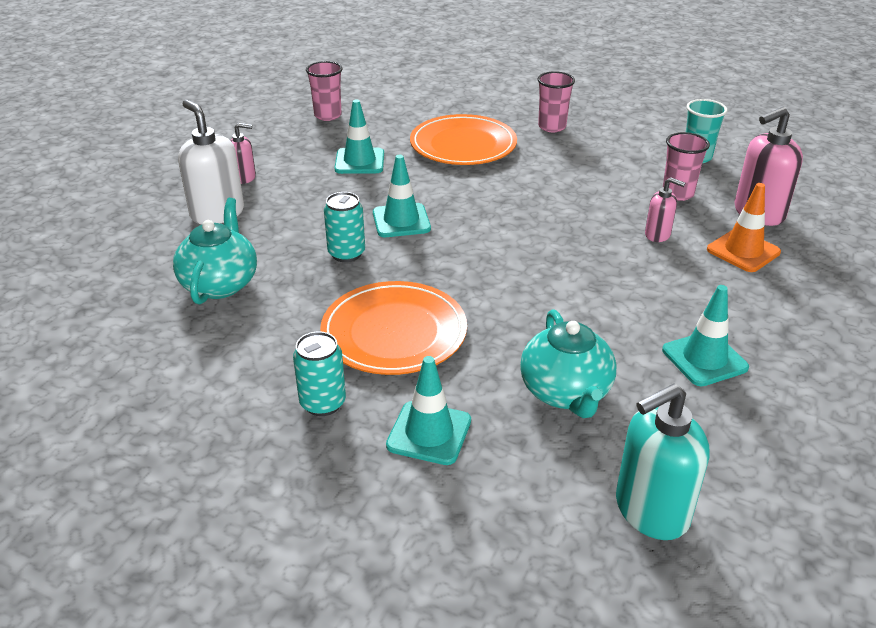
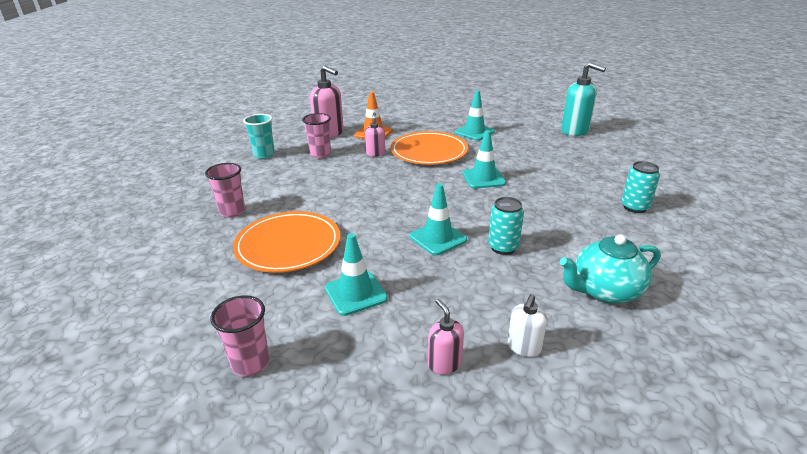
camera: 115 degrees left, 5 degrees down
(217, 213) = (523, 347): white soap dispenser -> white soap dispenser, size x0.55
(394, 332) = (556, 204): orange plate -> orange plate (429, 151)
(429, 433) = (607, 176): turquoise traffic cone -> turquoise traffic cone (483, 178)
(565, 393) = (536, 154): turquoise teapot -> none

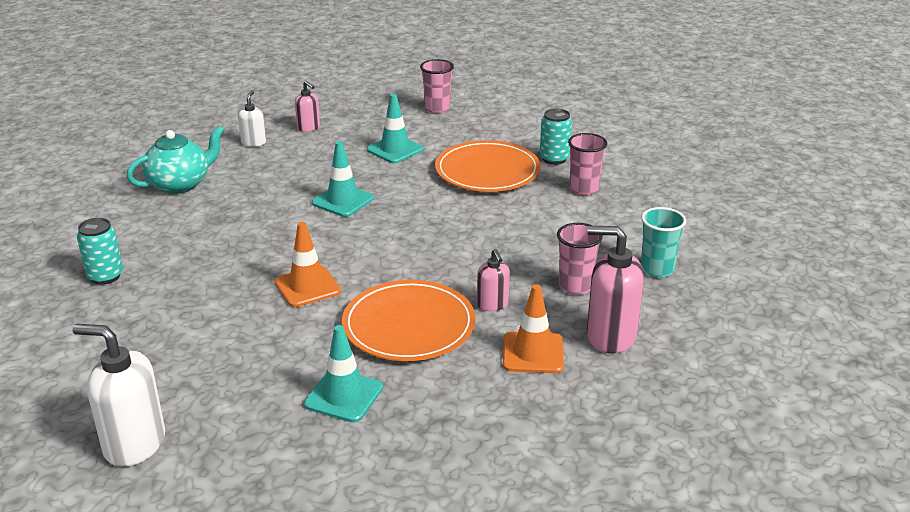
camera: 160 degrees right, 0 degrees up
(483, 178) = (307, 287): turquoise traffic cone -> orange traffic cone
(503, 247) = (273, 203): turquoise can -> turquoise can (554, 159)
(575, 131) = (134, 444): turquoise soap dispenser -> white soap dispenser

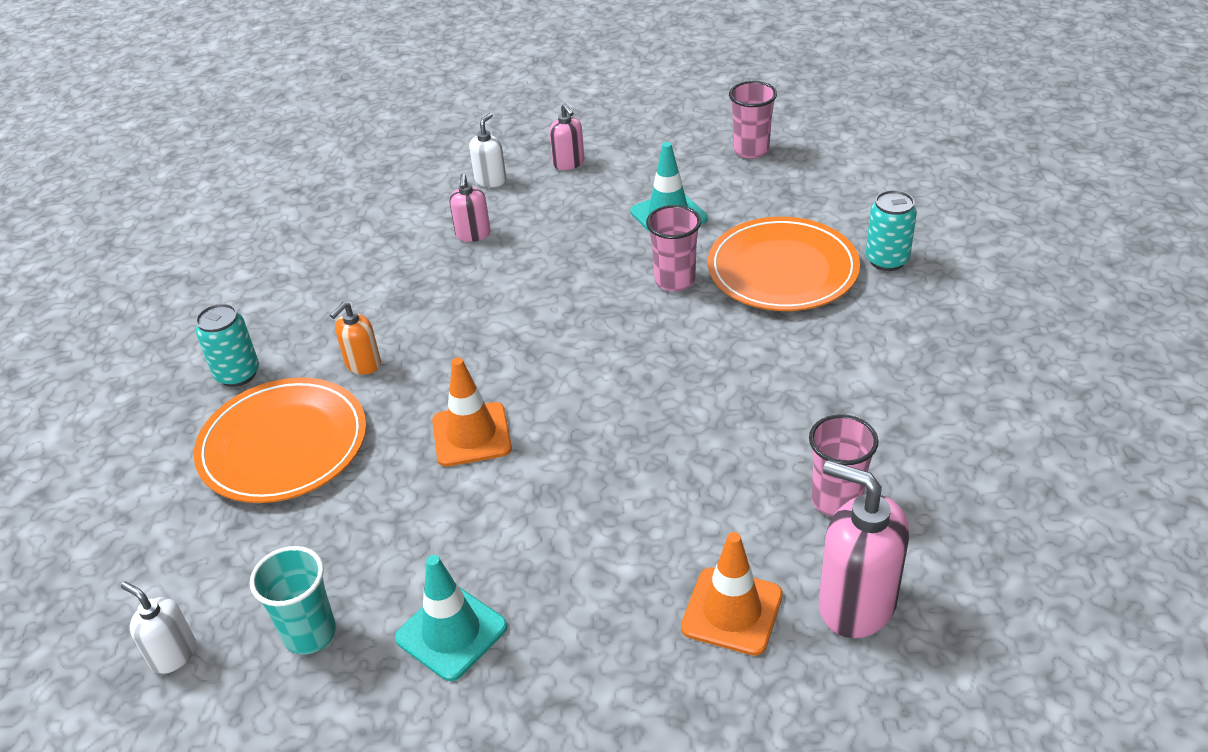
camera: 20 degrees right, 10 degrees up
(134, 444) = (173, 654): white soap dispenser -> white soap dispenser, size x0.55
(180, 184) = (377, 238): turquoise teapot -> none
(204, 258) = (363, 364): none -> orange soap dispenser
(343, 201) = (568, 295): turquoise traffic cone -> none
(409, 325) = (579, 527): orange plate -> orange plate (283, 445)
(492, 304) = (706, 511): pink soap dispenser -> pink soap dispenser (473, 234)
(584, 189) = (911, 322): pink cup -> pink cup (675, 280)
(657, 269) = (970, 491): turquoise cup -> turquoise cup (310, 633)

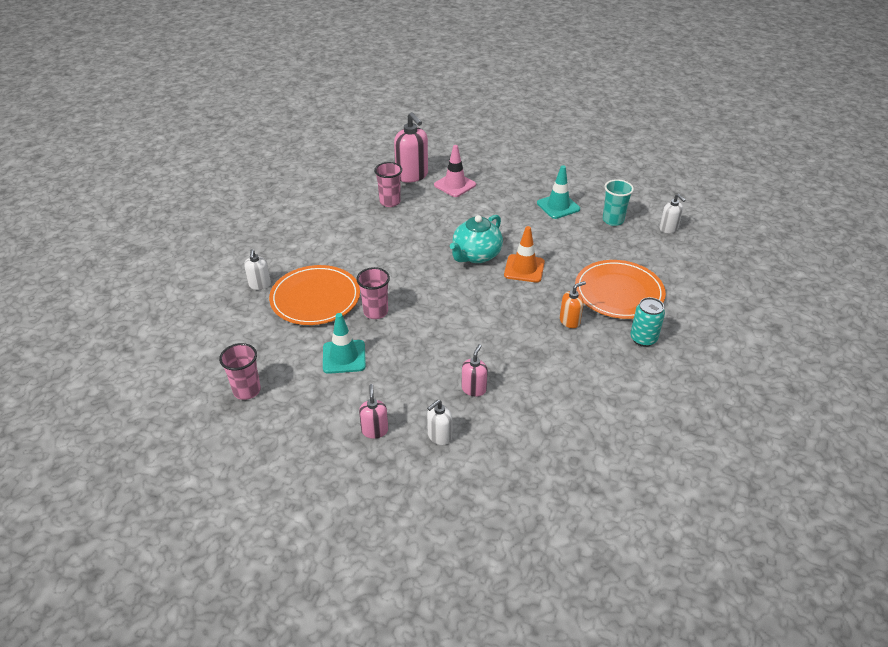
camera: 160 degrees left, 0 degrees up
(575, 432) = (476, 255): none -> turquoise teapot
(732, 611) = (455, 185): orange traffic cone -> pink traffic cone
(887, 260) = (259, 285): turquoise can -> white soap dispenser

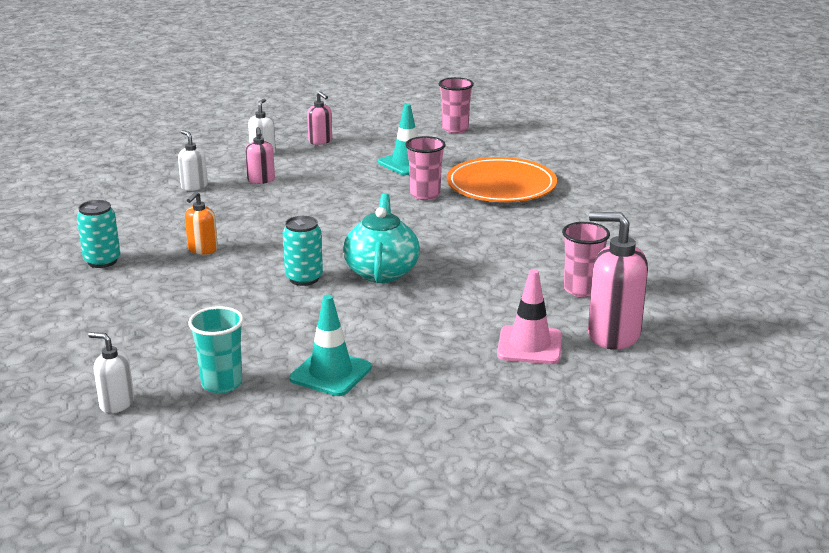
camera: 145 degrees right, 15 degrees down
(259, 285) = (573, 177): white soap dispenser -> white soap dispenser (194, 186)
(524, 269) = (304, 278): orange traffic cone -> turquoise can
(619, 292) = (157, 294): orange plate -> none

